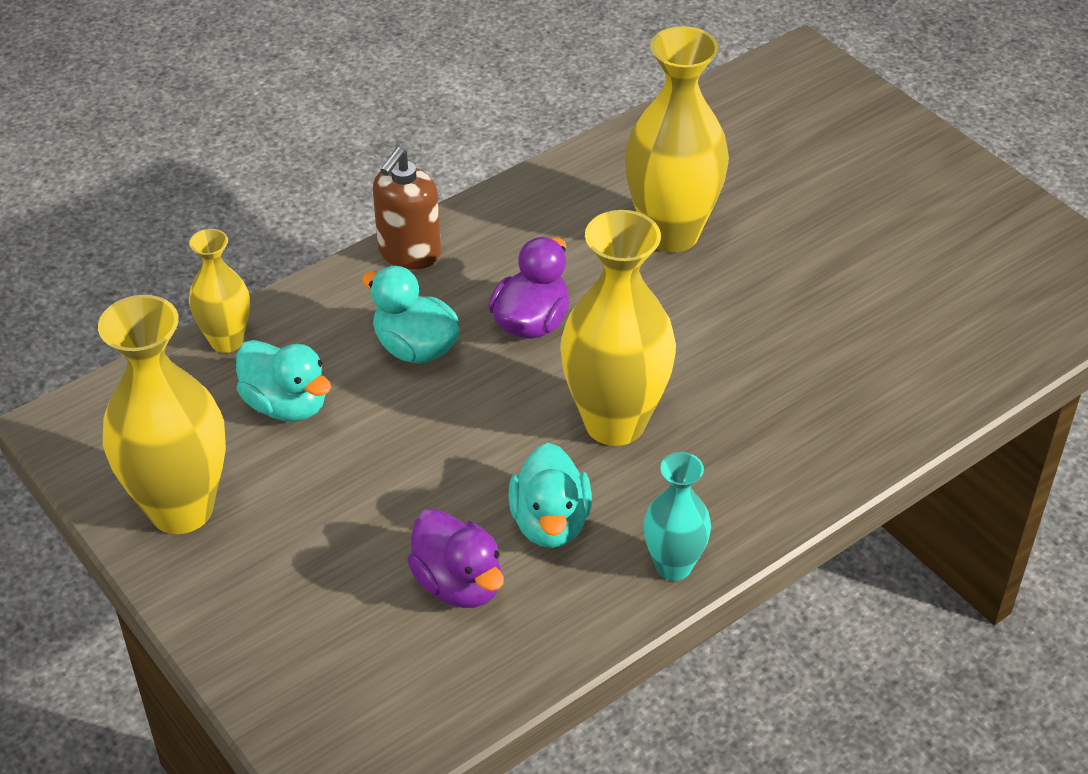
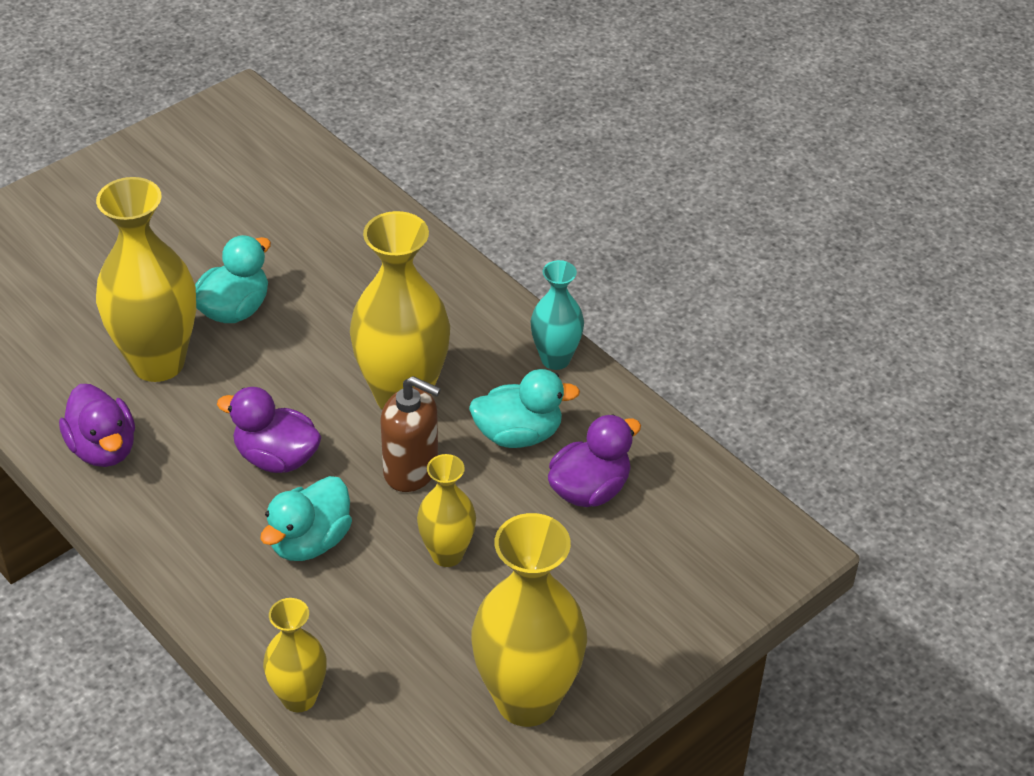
camera: 95 degrees left, 0 degrees up
(286, 404) = (388, 635): turquoise duck -> turquoise duck (235, 309)
(382, 453) = (447, 554): none -> yellow vase
(409, 253) = (172, 558): brown soap dispenser -> brown soap dispenser (411, 470)
(553, 202) = (103, 448): none -> purple duck

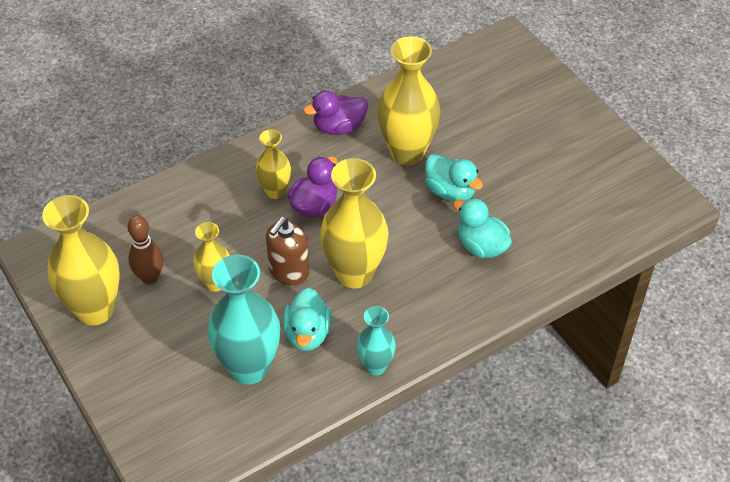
camera: 100 degrees right, 5 degrees up
(299, 698) = (133, 205): yellow vase -> yellow vase (275, 191)
(310, 541) = (243, 217): turquoise duck -> turquoise duck (481, 246)
(450, 640) = (150, 277): none -> brown bowling pin
(589, 489) = (249, 368): purple duck -> turquoise vase

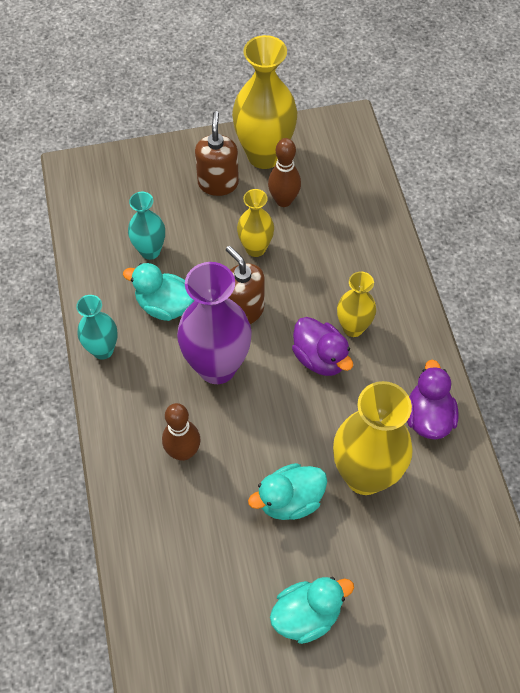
camera: 110 degrees right, 10 degrees up
(144, 338) = (218, 183): none -> brown soap dispenser
(249, 368) = (150, 251): turquoise vase -> turquoise vase, size x0.56
(354, 273) = (217, 367): yellow vase -> purple vase
(445, 271) = (183, 452): none -> brown bowling pin
(481, 246) = (201, 502): turquoise duck -> turquoise duck (307, 615)

